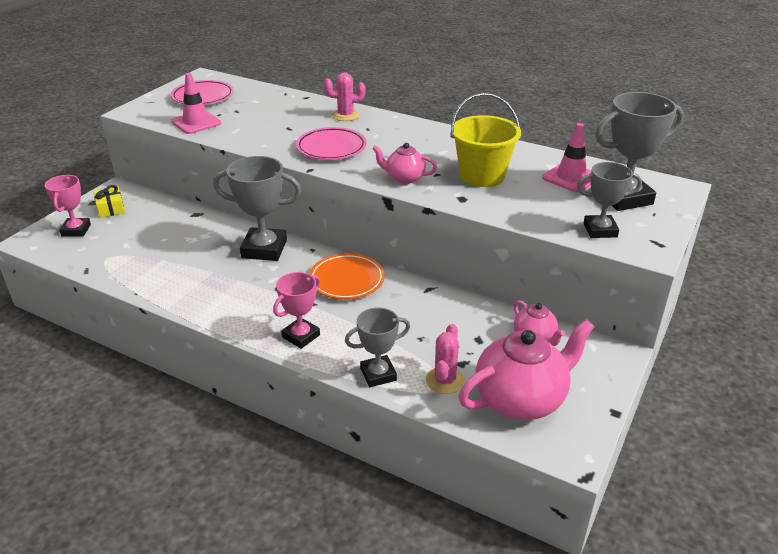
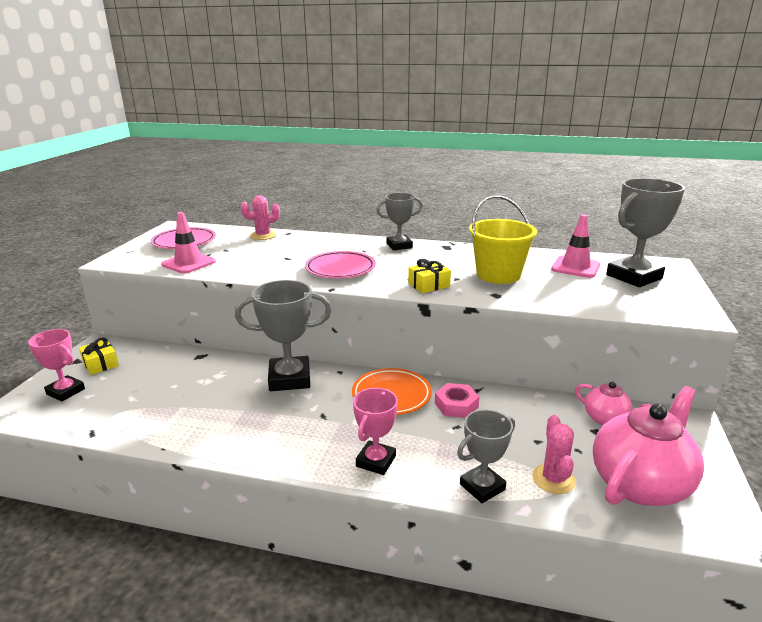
camera: 15 degrees left, 10 degrees down
(76, 230) = (65, 391): pink trophy -> pink trophy turned 45 degrees counterclockwise
(345, 115) = (336, 243): pink cactus -> pink cactus (263, 236)
(400, 299) = (456, 405): none -> pink nut
(404, 178) = (429, 285): pink teapot -> yellow gift
(600, 230) = (640, 304): grey trophy -> grey trophy (399, 246)

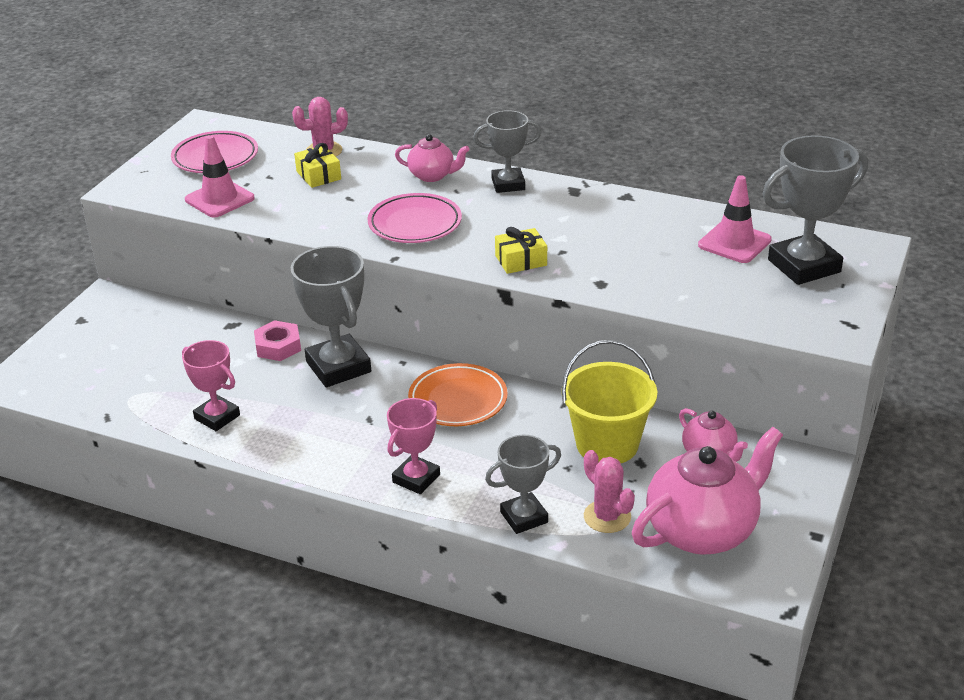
camera: 10 degrees right, 10 degrees up
(65, 391) = (72, 362): pink trophy -> pink trophy (217, 417)
(100, 364) = (110, 326): yellow gift -> yellow gift (318, 175)
(289, 379) = (338, 367): grey trophy -> grey trophy turned 60 degrees clockwise
(344, 244) = (432, 175): none -> pink teapot
(456, 405) = (533, 420): pink nut -> pink nut (278, 346)
(498, 275) = (621, 249): yellow bucket -> yellow bucket (607, 444)
(553, 479) = (607, 517): pink cactus -> pink cactus turned 45 degrees counterclockwise

